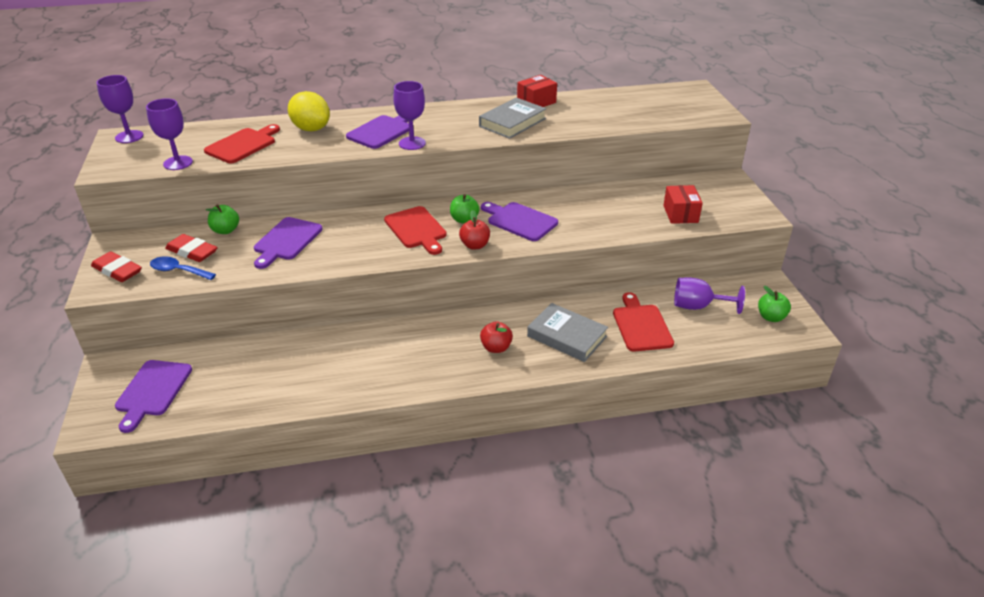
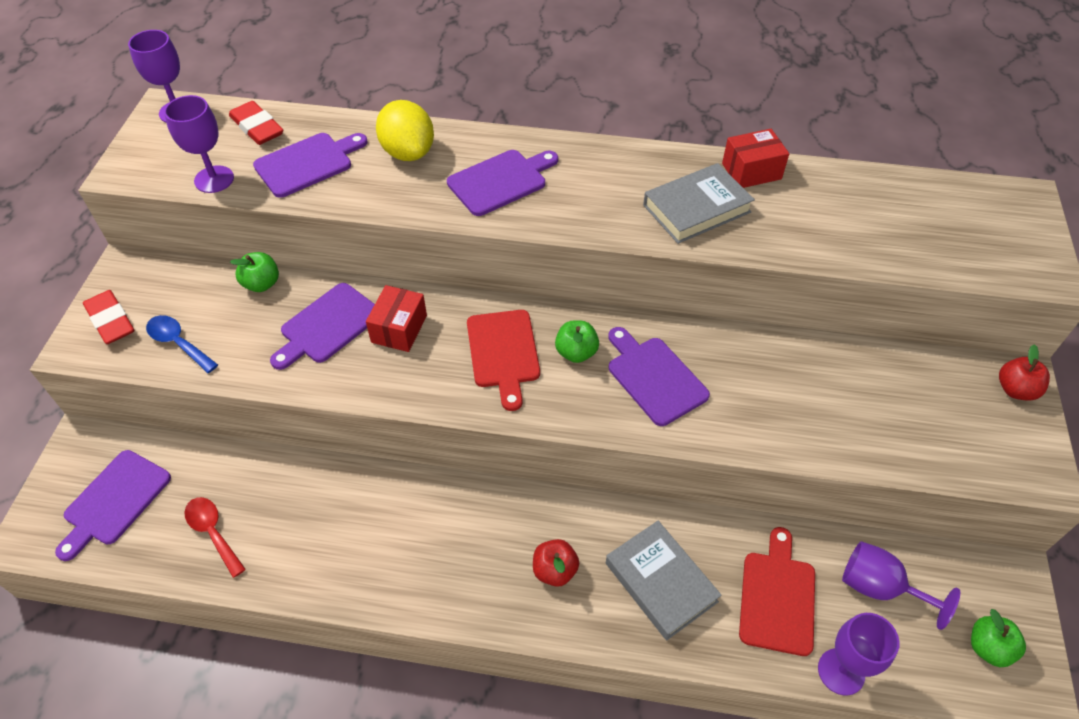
camera: 20 degrees right, 15 degrees up
(192, 251) = (207, 312): red eraser -> red eraser (257, 127)
(241, 388) = (213, 532): none -> red spoon
(243, 145) = (308, 163): red cutting board -> purple cutting board
(412, 143) = (532, 218): purple goblet -> purple goblet (841, 671)
(475, 245) = (571, 409): red apple -> red apple (1015, 390)
(680, 214) = (907, 433): red box -> red box (399, 329)

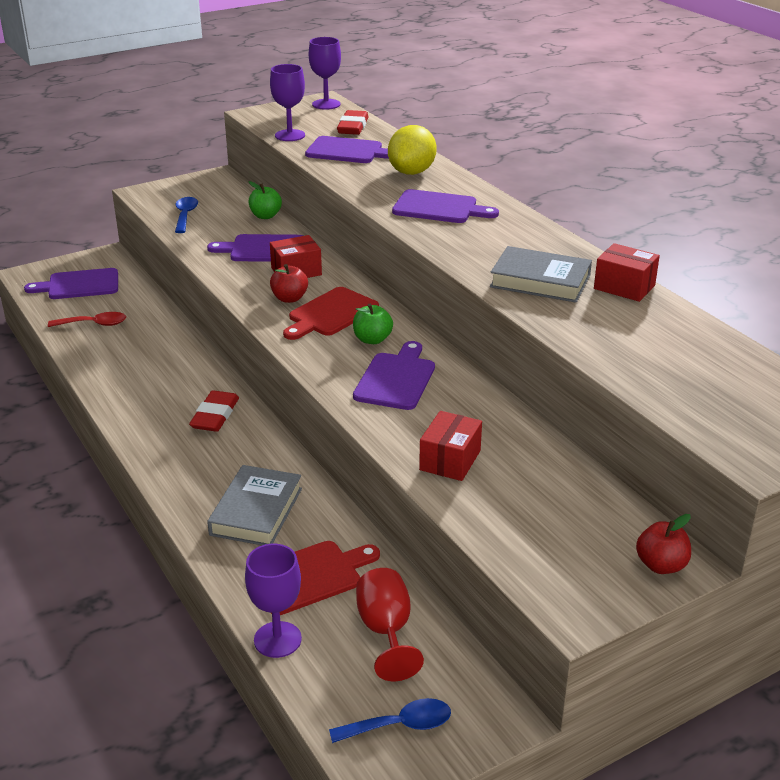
camera: 50 degrees right, 20 degrees down
(111, 320) = (174, 191): red eraser -> red eraser (215, 415)
(213, 532) = (94, 324): red spoon -> red spoon turned 75 degrees clockwise
(555, 570) = (211, 460): red apple -> red apple (289, 298)
(802, 421) = (450, 460): none -> red box
(879, 587) = (386, 631): purple goblet -> red goblet
(988, 647) = (400, 725): green apple -> blue spoon

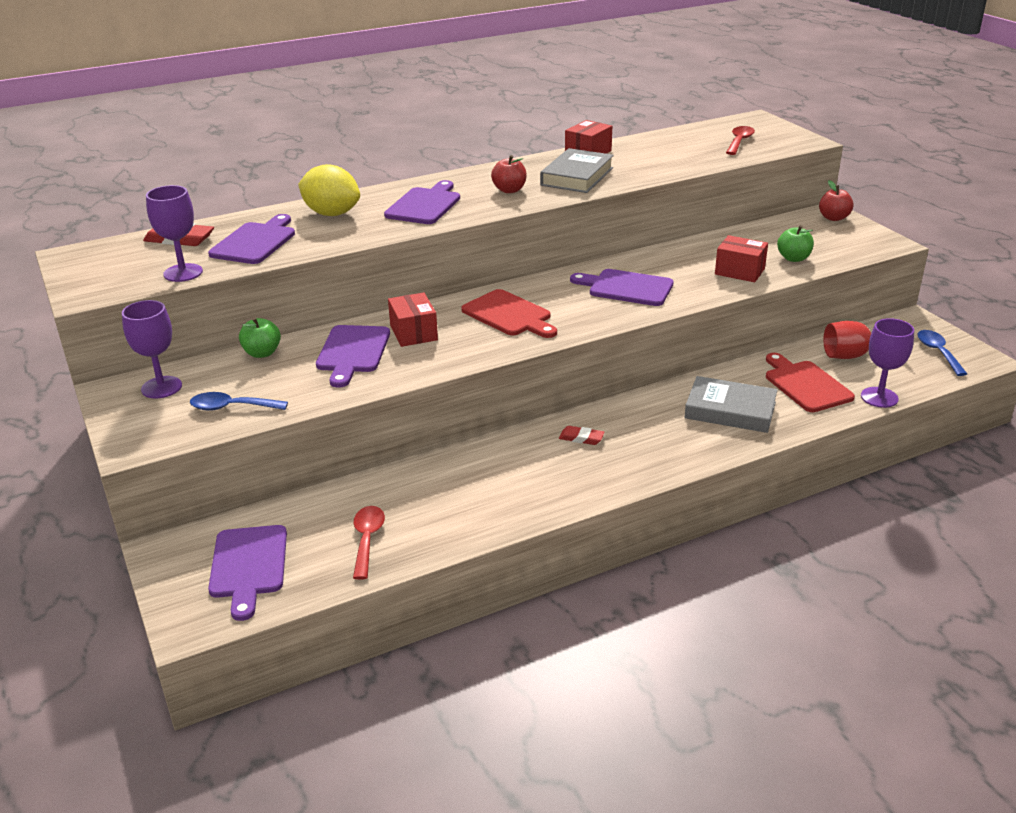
camera: 85 degrees left, 0 degrees up
(215, 415) = (581, 438): red eraser -> red eraser, size x0.61
(289, 298) = (473, 335): red apple -> red apple (509, 190)
(326, 104) = (88, 253): purple goblet -> purple goblet (161, 387)
(372, 339) = (560, 296): green apple -> green apple (793, 258)
(723, 399) = (739, 141): none -> red spoon

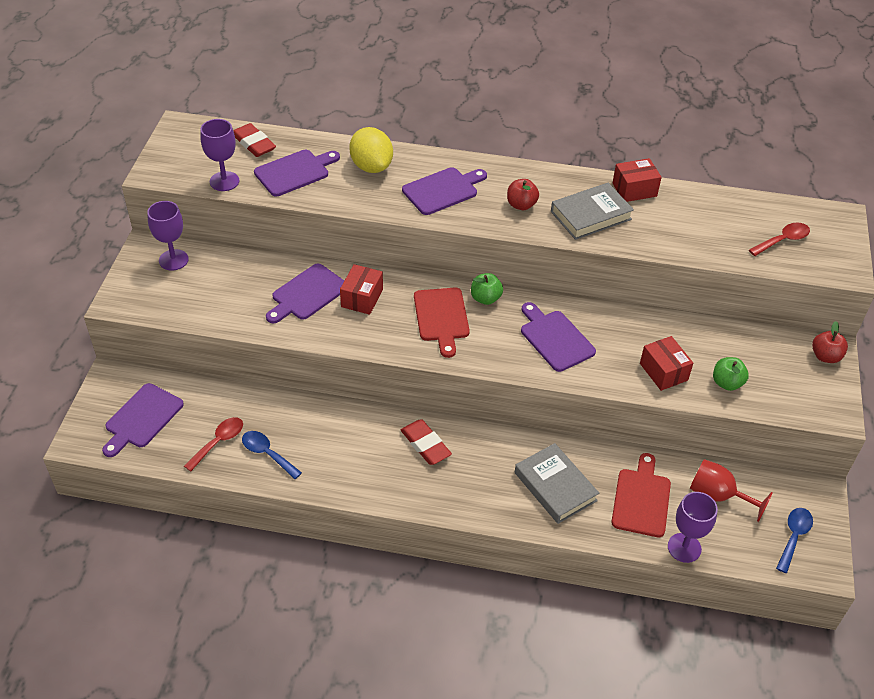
camera: 35 degrees right, 15 degrees up
(231, 407) = (194, 302): blue spoon -> blue spoon (267, 454)
(262, 353) = (254, 262): green apple -> green apple (485, 298)
(581, 438) = (425, 445): red eraser -> red eraser, size x1.65

